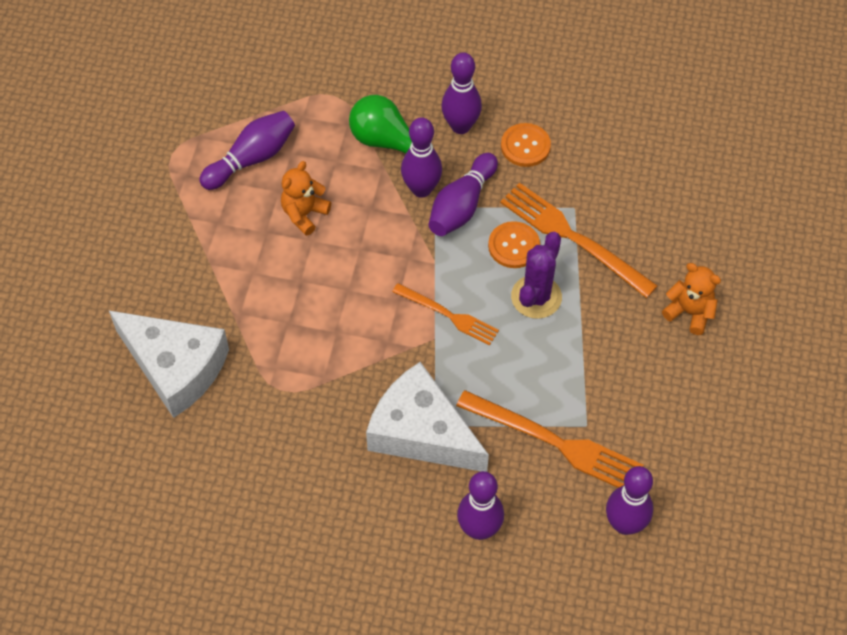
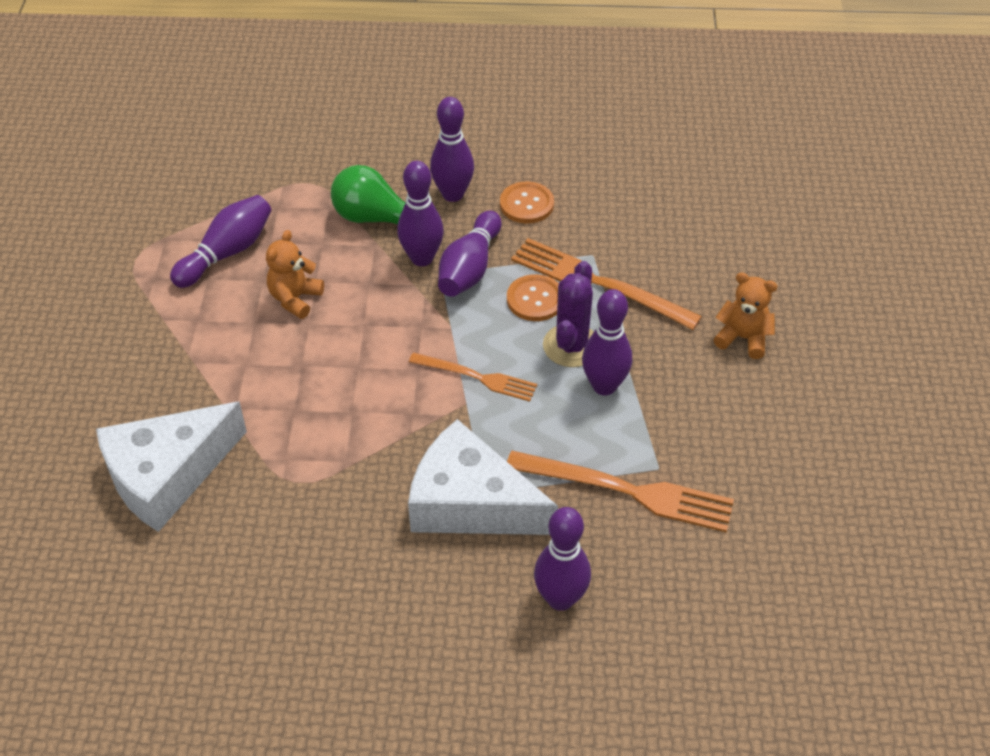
camera: 10 degrees left, 10 degrees down
(176, 367) = (167, 475): white cheese -> white cheese turned 120 degrees clockwise
(624, 524) = (728, 567): purple bowling pin -> purple bowling pin (604, 386)

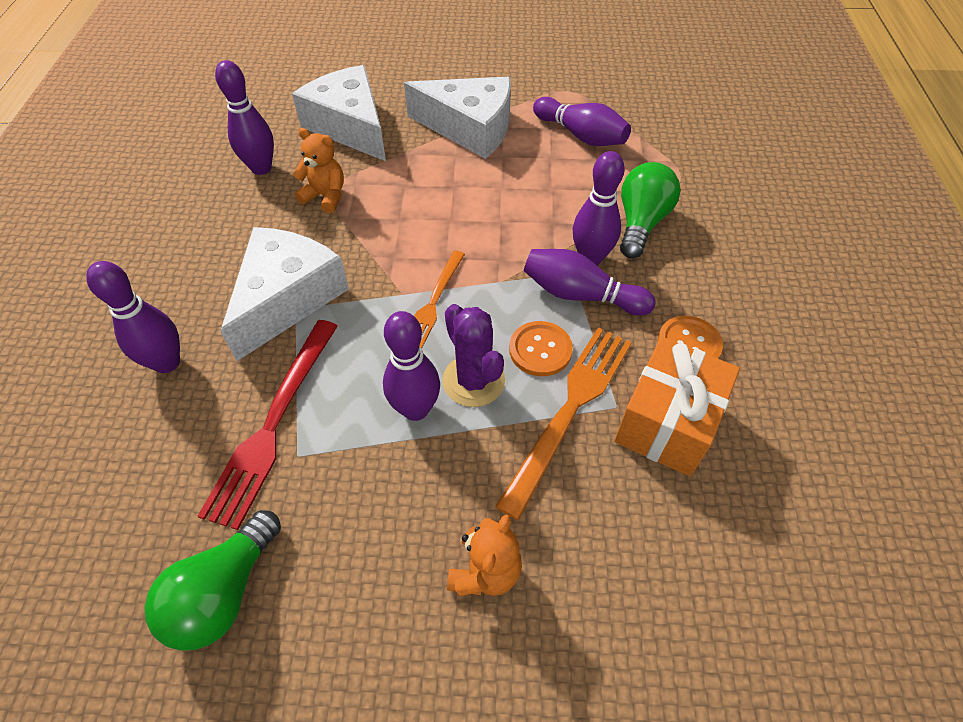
camera: 90 degrees right, 5 degrees up
(195, 351) = (470, 128): none -> white cheese
(295, 299) = (530, 177): orange teddy bear -> orange teddy bear (325, 196)
(453, 194) = (689, 280): purple bowling pin -> purple bowling pin (261, 168)
(571, 346) = (473, 381): purple cactus -> purple cactus turned 45 degrees clockwise
(606, 226) = (667, 422): none -> orange gift
(627, 491) = (273, 423): orange fork -> red fork
(786, 501) = (224, 592): none -> green light bulb

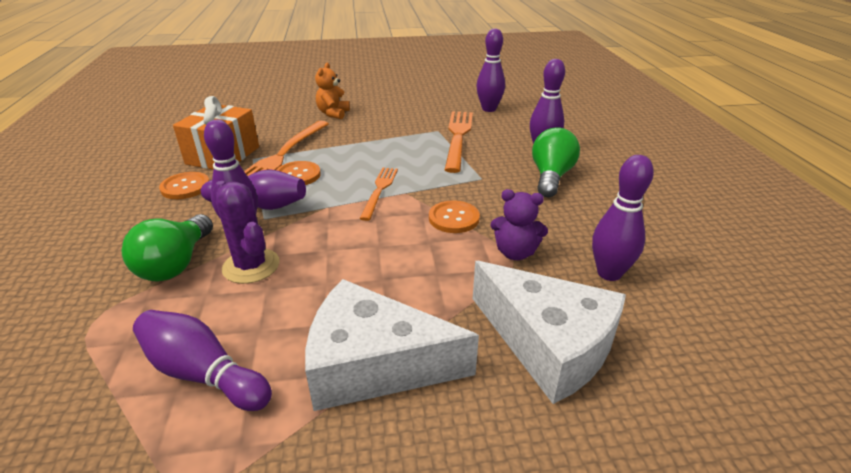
camera: 170 degrees right, 20 degrees down
(224, 592) = (445, 103): green light bulb -> green light bulb (551, 177)
(273, 423) = (458, 137): red fork -> orange fork
(287, 298) = (492, 182): white cheese -> none
(325, 196) = (515, 252): orange teddy bear -> purple teddy bear
(363, 245) = (454, 218): none -> orange button
(415, 409) = (378, 148): purple bowling pin -> purple bowling pin (489, 109)
(473, 381) = (344, 160): purple cactus -> purple cactus (251, 266)

